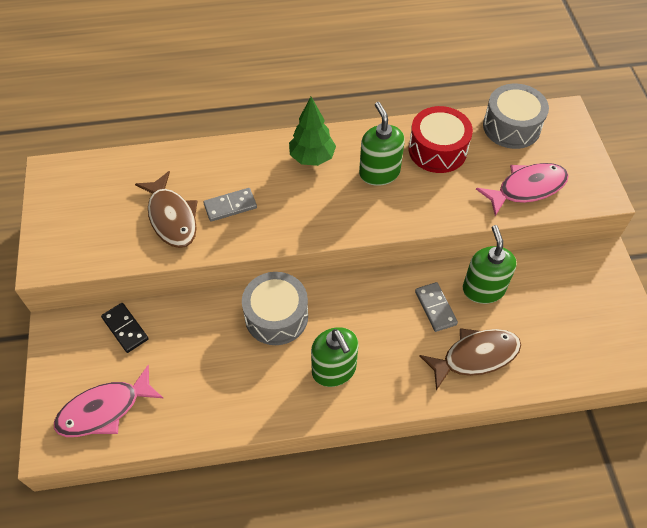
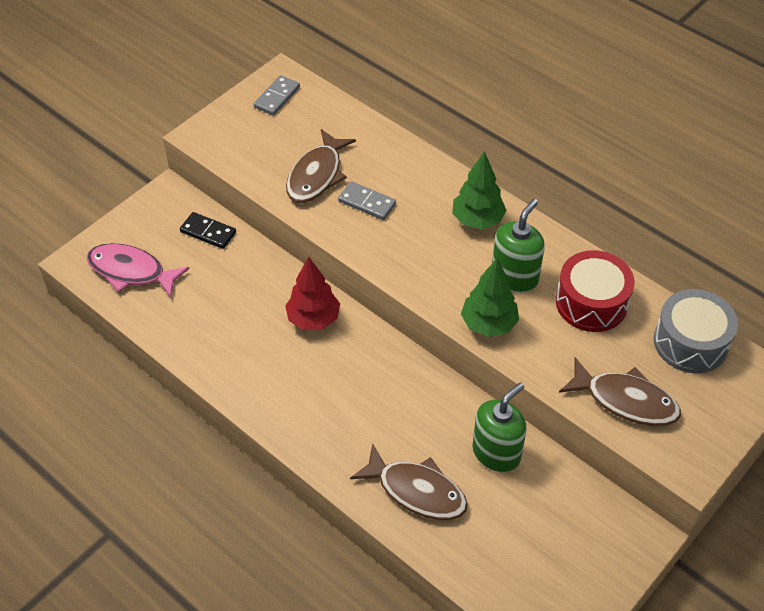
camera: 50 degrees right, 5 degrees down
(125, 328) = (208, 232): black domino -> black domino turned 75 degrees counterclockwise
(276, 316) = (313, 319): grey drum -> red tree
(334, 370) = (302, 393): green soap dispenser -> none
(404, 214) = (488, 324): none -> green tree
(435, 308) = (437, 428): grey domino -> grey domino (277, 97)
(527, 188) = (625, 400): pink fish -> brown fish

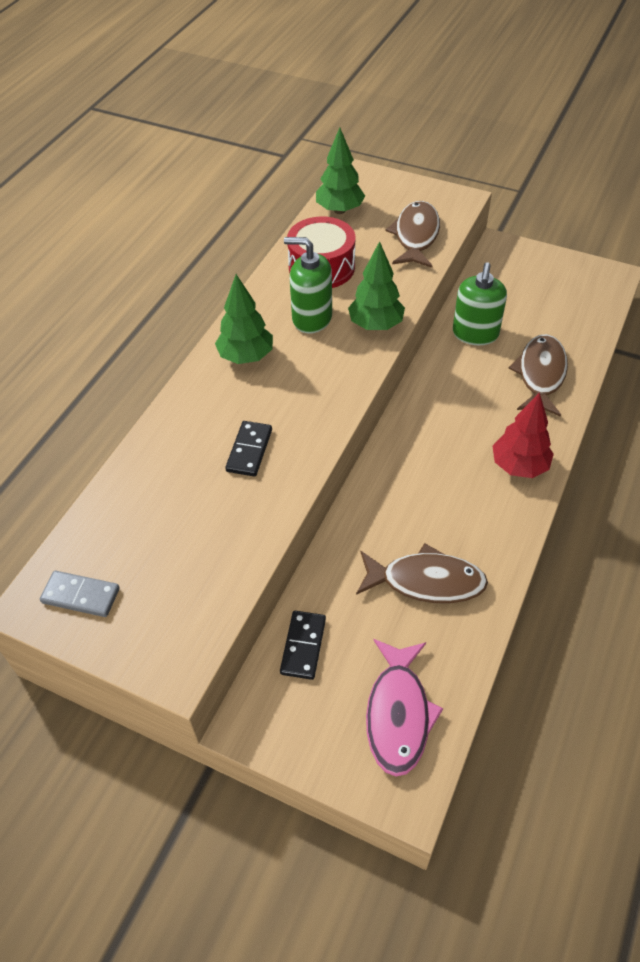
camera: 105 degrees left, 0 degrees up
(313, 319) = (391, 498): red tree -> red tree (519, 466)
(317, 175) = (218, 509): brown fish -> brown fish (426, 581)
(367, 203) = (249, 450): grey domino -> black domino
(496, 453) = (475, 334): green soap dispenser -> green soap dispenser turned 105 degrees counterclockwise
(690, 342) = (339, 210): grey drum -> green tree

